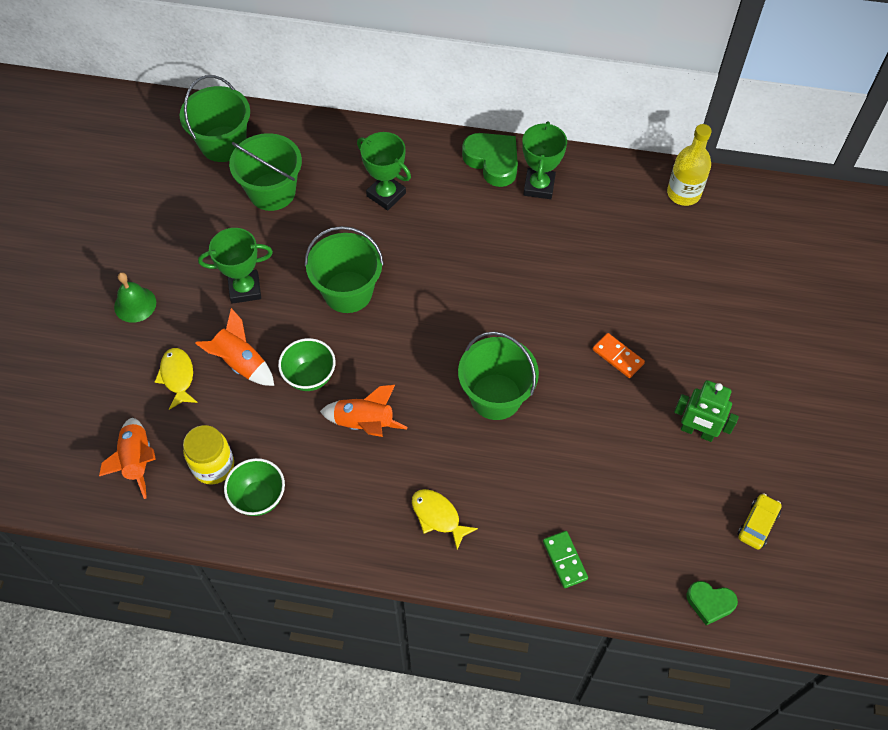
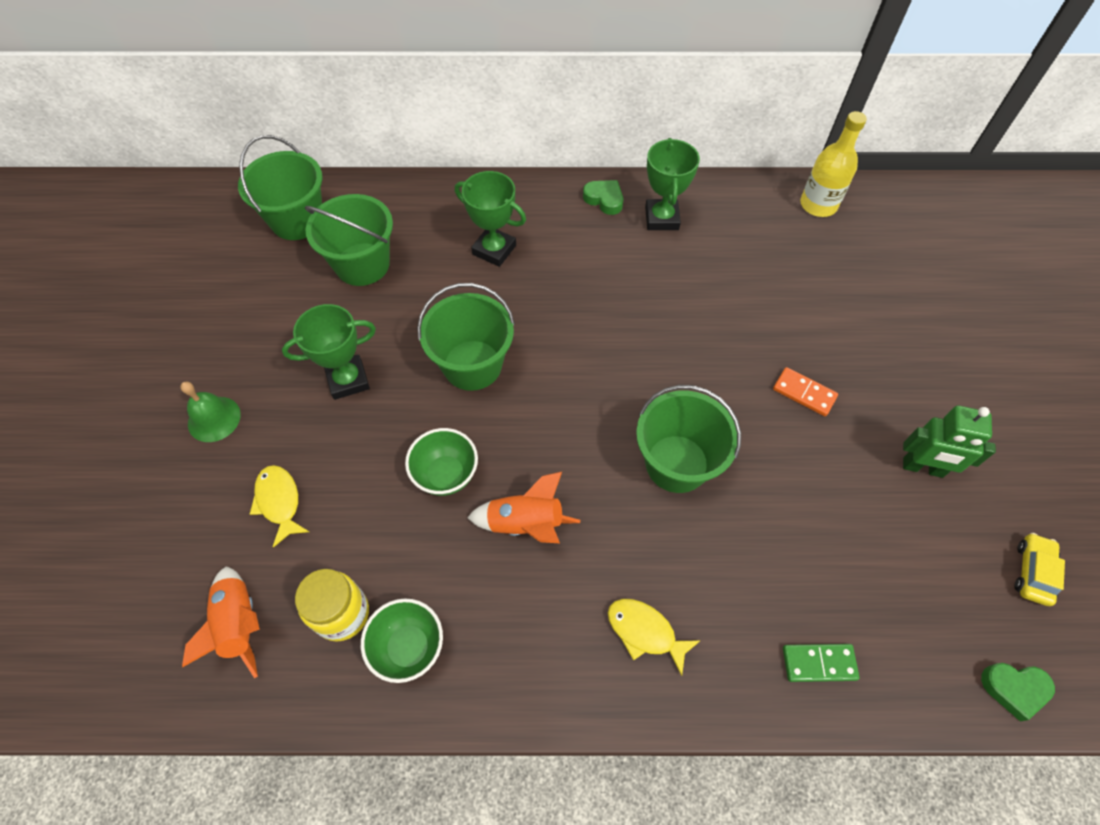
camera: 10 degrees left, 0 degrees up
(241, 363) = (357, 471): orange rocket -> none
(492, 161) = (604, 199): green heart -> green heart, size x0.61
(565, 560) = (819, 663): green domino -> green domino turned 60 degrees counterclockwise

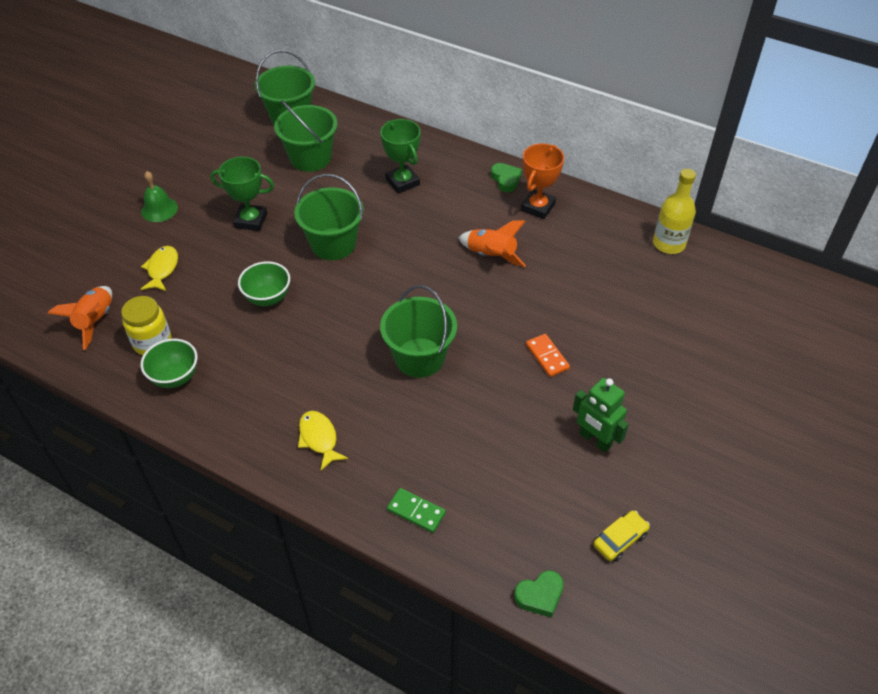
camera: 30 degrees right, 10 degrees down
(525, 524) = (294, 346): orange rocket -> orange rocket (491, 256)
(661, 218) = (538, 207): green trophy -> orange trophy
(1014, 689) = (540, 595): green heart -> green heart turned 60 degrees counterclockwise

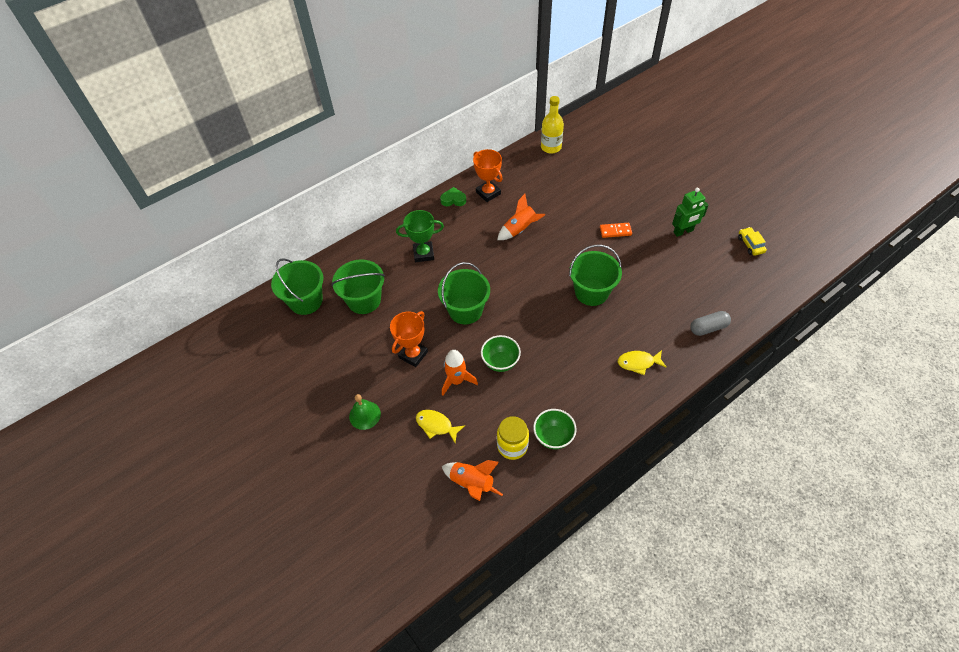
camera: 65 degrees left, 5 degrees up
(227, 267) = (456, 381): none -> orange rocket
(251, 220) = (413, 354): green trophy -> orange trophy
(416, 511) = (708, 328): green domino -> grey capsule
(540, 595) = (776, 289): green heart -> none

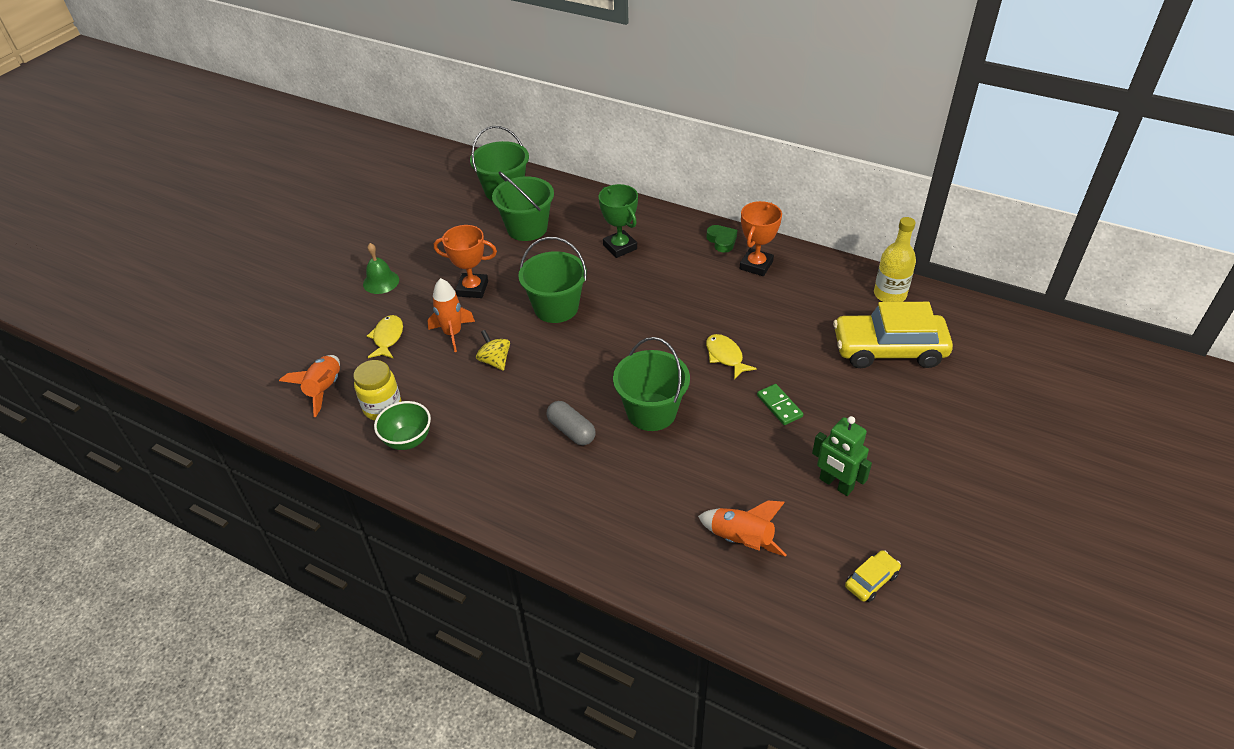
camera: 65 degrees right, 10 degrees down
(500, 362) = (495, 361): green bowl -> yellow spinning top
(520, 229) = (714, 312): orange rocket -> orange rocket (741, 540)
(595, 167) = (888, 350): none -> yellow car
(615, 231) = (779, 406): orange domino -> green domino
(638, 363) = (557, 494): yellow fish -> yellow fish (725, 356)
(708, 328) = (661, 561): grey capsule -> grey capsule (571, 431)

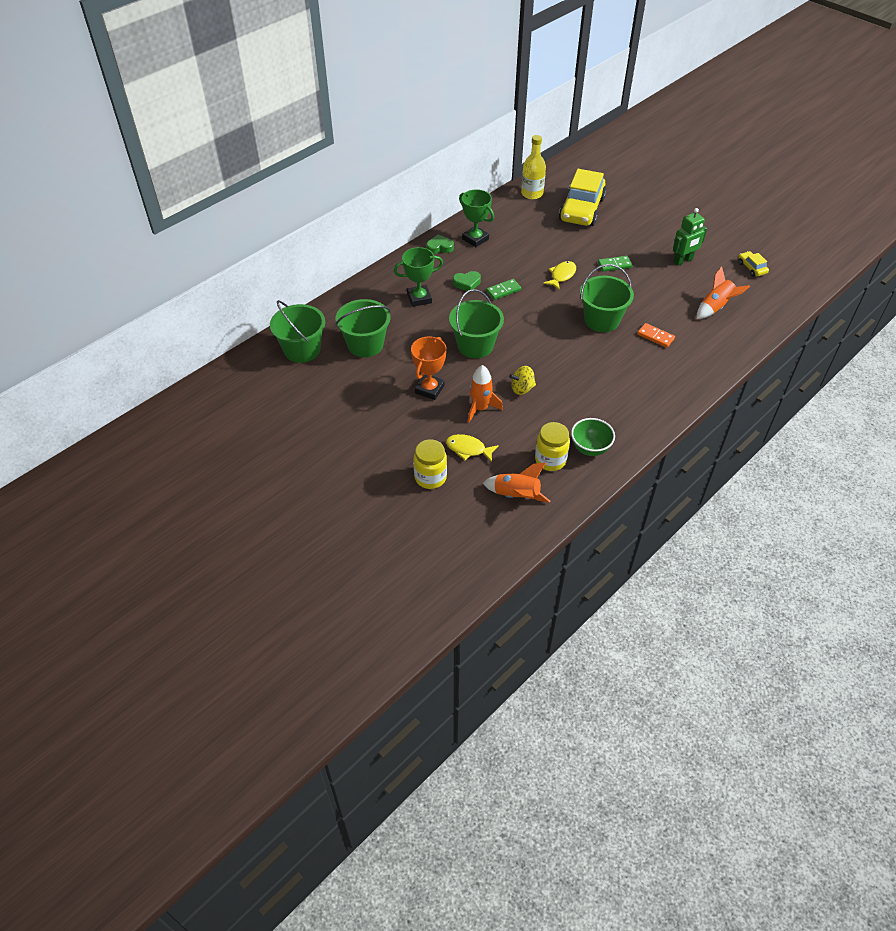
camera: 75 degrees left, 5 degrees up
(342, 319) = (430, 477): none -> yellow jar
(381, 282) = (391, 446): green bell -> none
(571, 431) = (607, 361): grey capsule -> none
(641, 475) = (655, 336): none -> orange domino
(665, 277) = (467, 283): none -> green heart
(667, 310) = (503, 291): none -> green domino
(725, 356) = (561, 275): yellow fish -> yellow fish turned 135 degrees clockwise
(756, 265) = (475, 239): orange trophy -> green trophy

